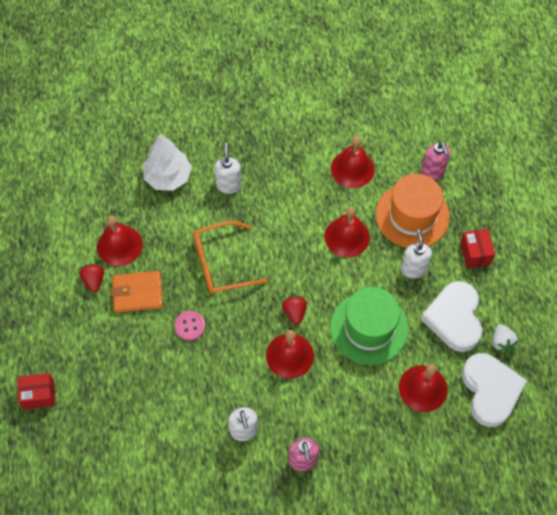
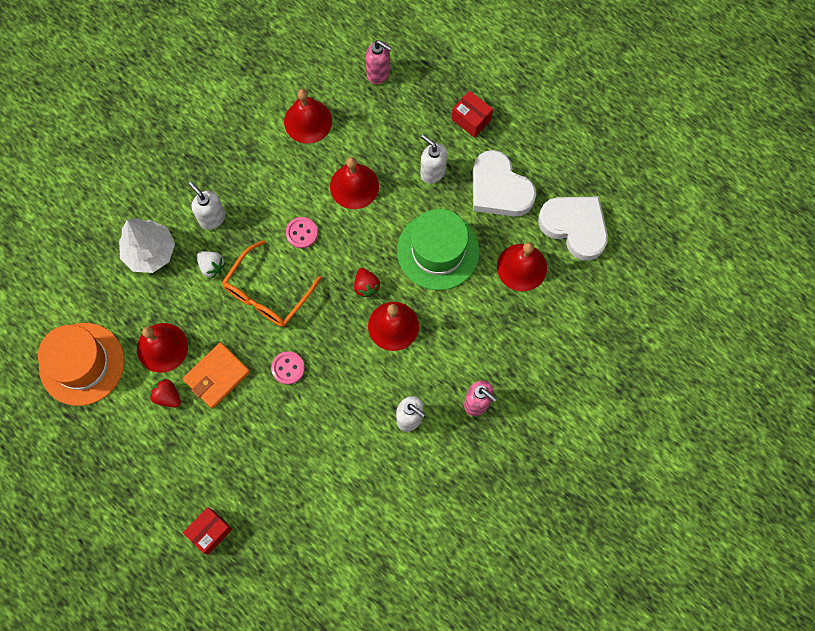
camera: 40 degrees left, 10 degrees up
(281, 241) = (302, 233): none -> pink button
(294, 312) = (366, 286): red strawberry -> red strawberry turned 150 degrees counterclockwise
(412, 215) = (393, 125): orange hat -> orange hat (82, 364)
(501, 342) = (552, 180): white strawberry -> white strawberry (212, 266)

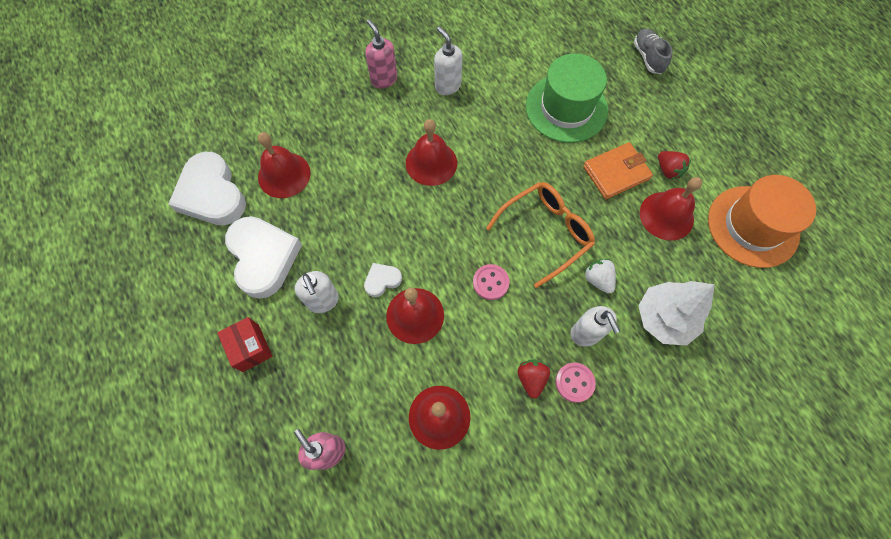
camera: 160 degrees left, 5 degrees down
(210, 532) = (648, 57): red box -> grey shoe
(288, 368) = (545, 158): pink button -> pink button (574, 382)
(366, 286) = (443, 207): red strawberry -> red strawberry (531, 378)
(392, 204) = (382, 280): none -> white heart
(438, 251) = (357, 217): green hat -> green hat (566, 108)

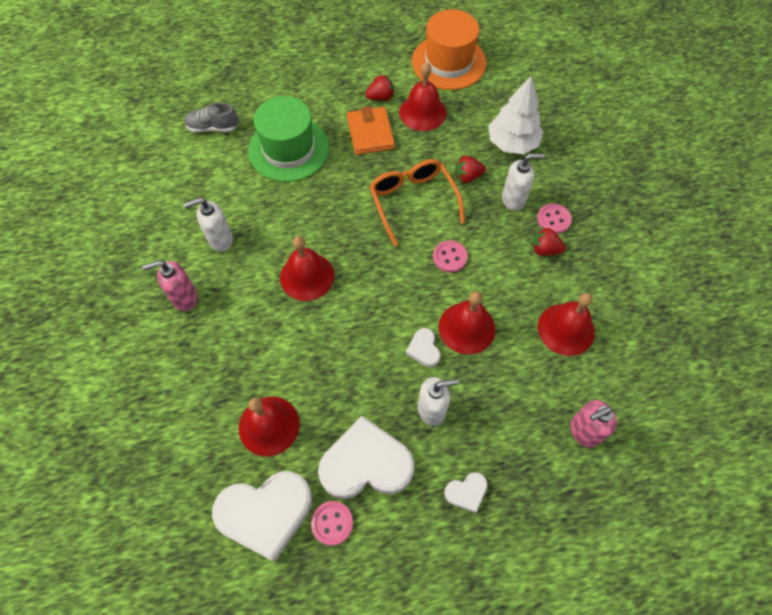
camera: 75 degrees left, 5 degrees down
(210, 244) = (332, 523): none -> pink button
(250, 348) = (466, 492): red box -> white heart
(598, 279) = (467, 176): white strawberry -> red strawberry
(648, 57) = (260, 73): grey shoe -> grey shoe (213, 127)

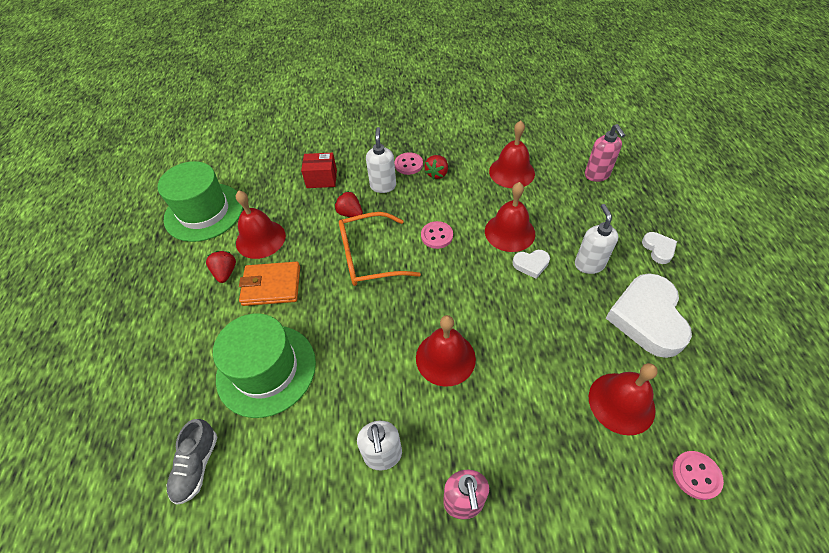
camera: 80 degrees left, 10 degrees down
(266, 513) = (714, 408): white heart -> none
(332, 523) = (708, 349): pink button -> pink button (696, 475)
(448, 62) = (204, 212): orange hat -> green hat
(467, 176) = (350, 213): red strawberry -> red strawberry turned 135 degrees clockwise
(512, 143) = (321, 179): white tree -> red box

